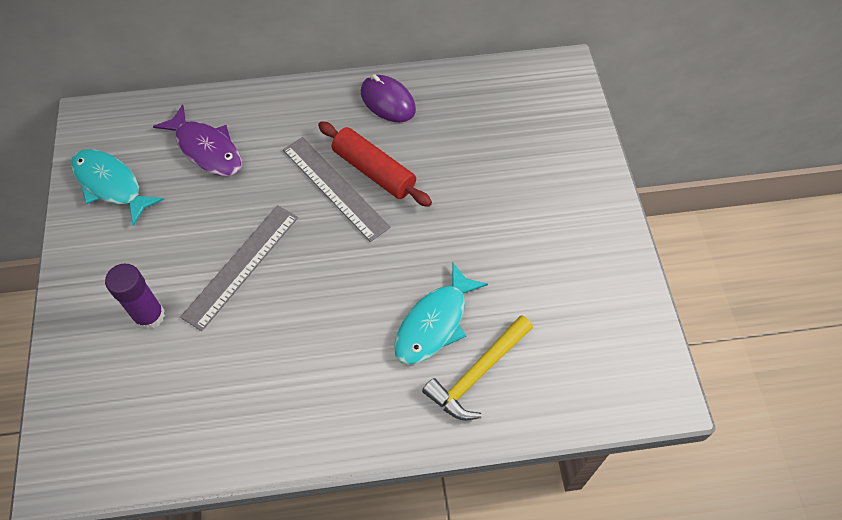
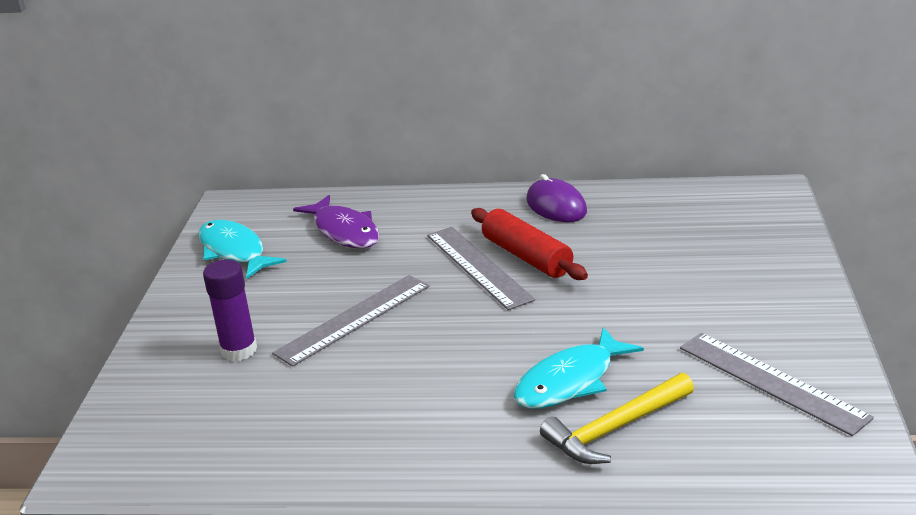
camera: 15 degrees right, 30 degrees down
(587, 306) = (771, 382): none -> grey ruler

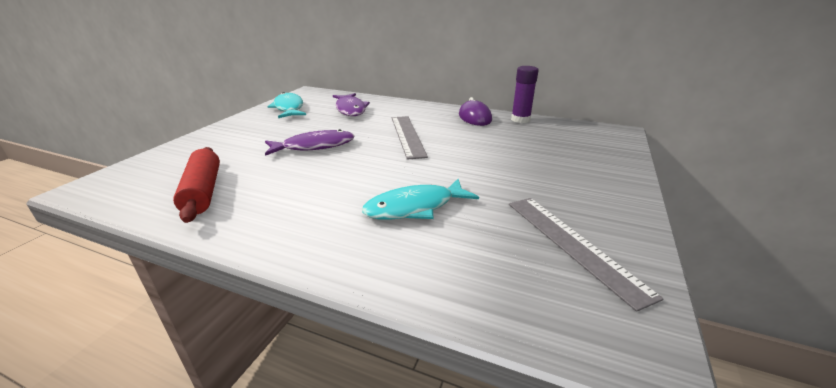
camera: 15 degrees right, 0 degrees up
(239, 350) = (238, 148): purple glue stick -> purple glue stick (520, 119)
(354, 319) = (314, 146): grey ruler -> purple fish
(526, 257) = (439, 136): red rolling pin -> red rolling pin (203, 191)
(614, 429) = (423, 248): yellow hammer -> none

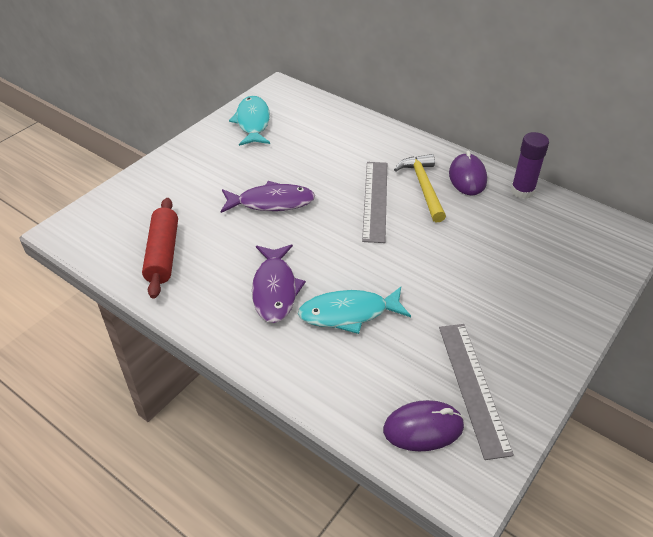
camera: 15 degrees right, 15 degrees up
(350, 109) = (323, 136): purple fish -> purple fish (275, 289)
(443, 125) = (423, 186): none -> yellow hammer
(547, 293) = (423, 428): none -> purple mouse

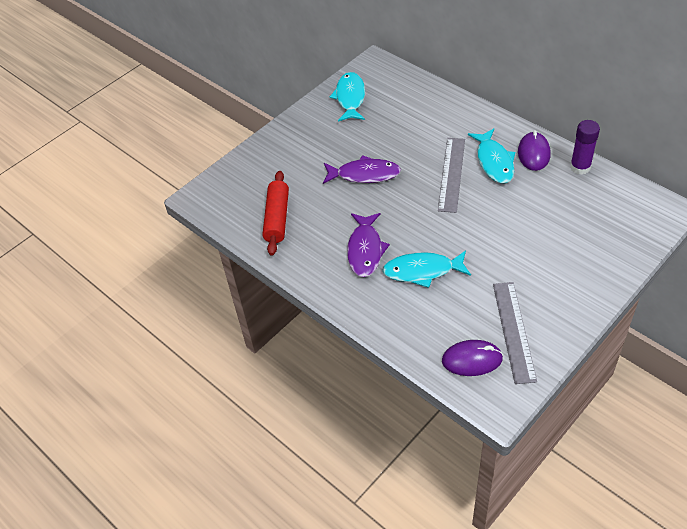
camera: 10 degrees right, 5 degrees up
(423, 186) = (494, 162): yellow hammer -> turquoise fish

